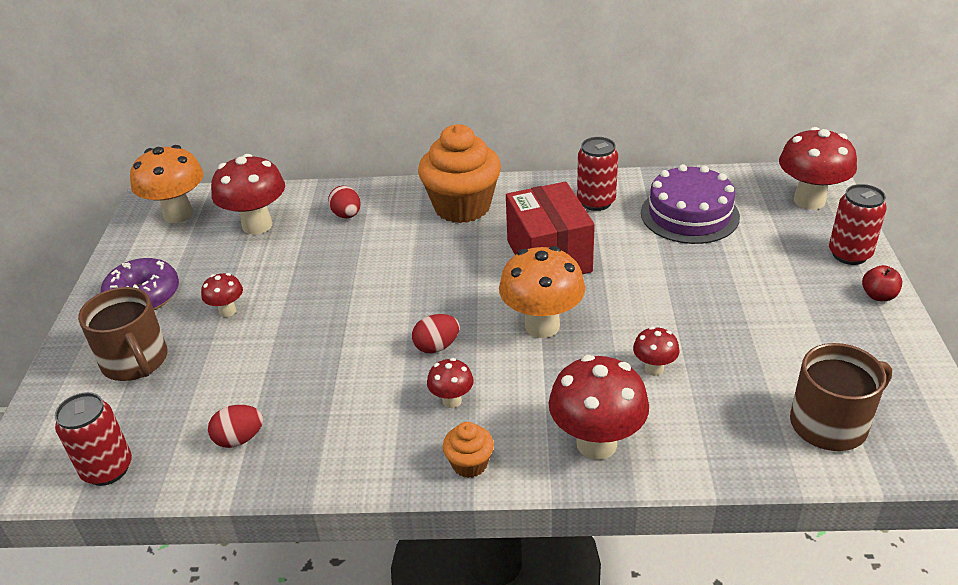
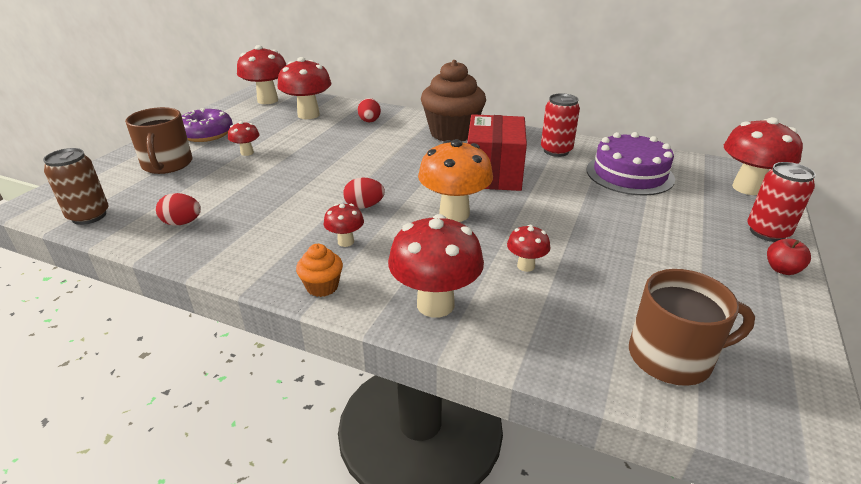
camera: 20 degrees right, 5 degrees down
(107, 469) = (89, 216): red can -> brown can
(178, 214) = (267, 100): orange mushroom -> red mushroom
(462, 207) = (452, 133): orange cupcake -> brown cupcake

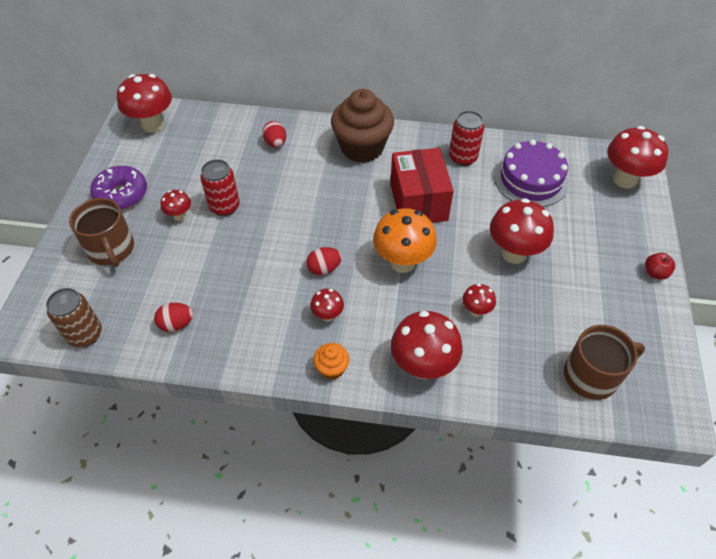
camera: 15 degrees left, 20 degrees up
(308, 115) = (209, 143): red mushroom -> red mushroom (513, 253)
(767, 232) = (643, 233): red can -> red can (224, 207)

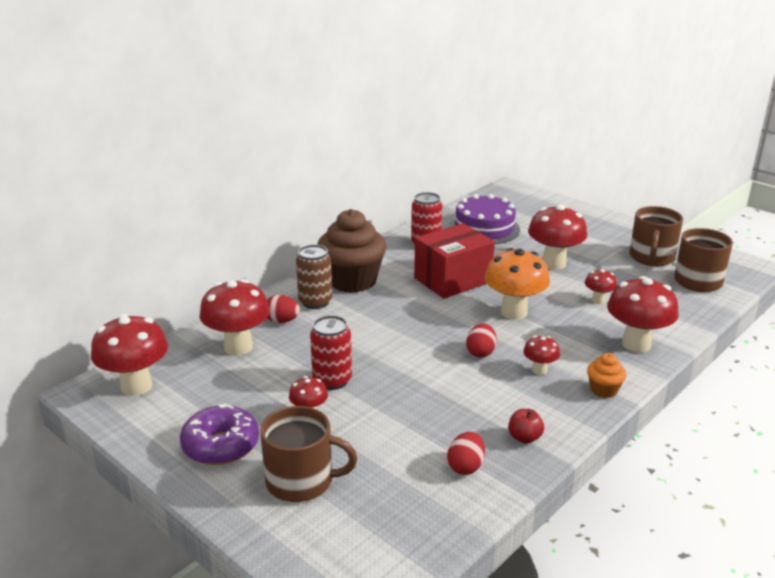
camera: 55 degrees left, 25 degrees down
(85, 334) = (416, 544): brown can -> brown can (315, 302)
(418, 202) = (452, 280): red box -> red box turned 60 degrees counterclockwise
(603, 321) = (651, 257): none -> brown mug
(625, 180) = (525, 199): red mushroom -> red mushroom (238, 347)
(655, 273) = (623, 224): red apple -> red apple (524, 438)

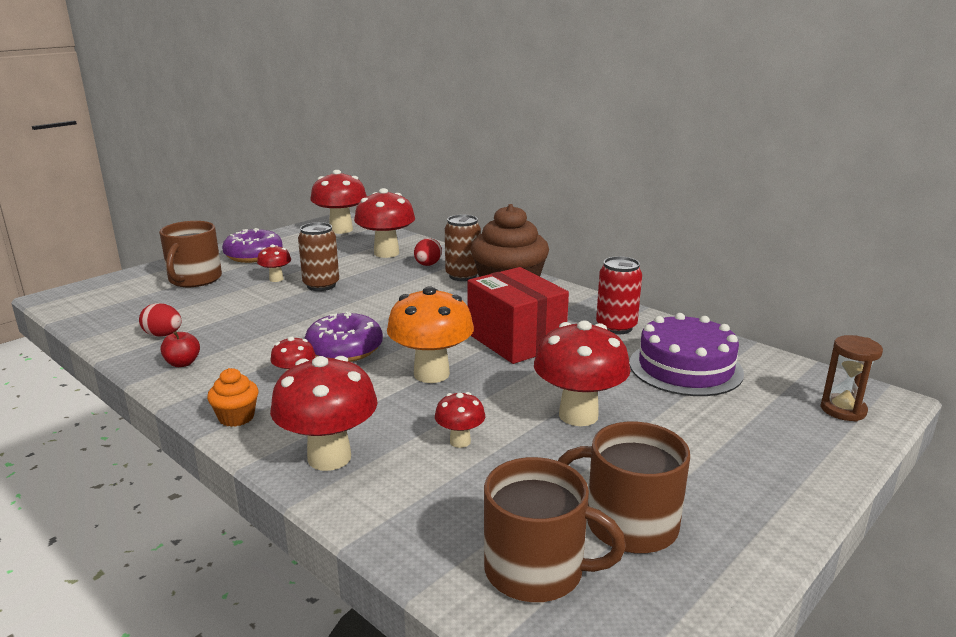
camera: 90 degrees right, 5 degrees down
(332, 380) = (321, 285): red can -> brown can
(480, 352) = (345, 349): red egg -> purple donut
(524, 197) = (843, 410): none -> brown hourglass

